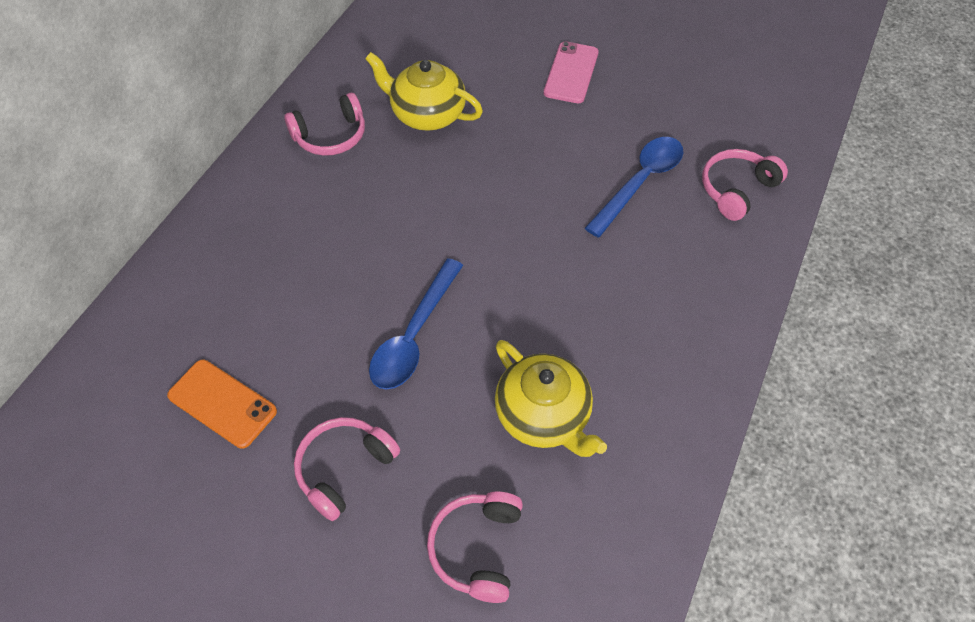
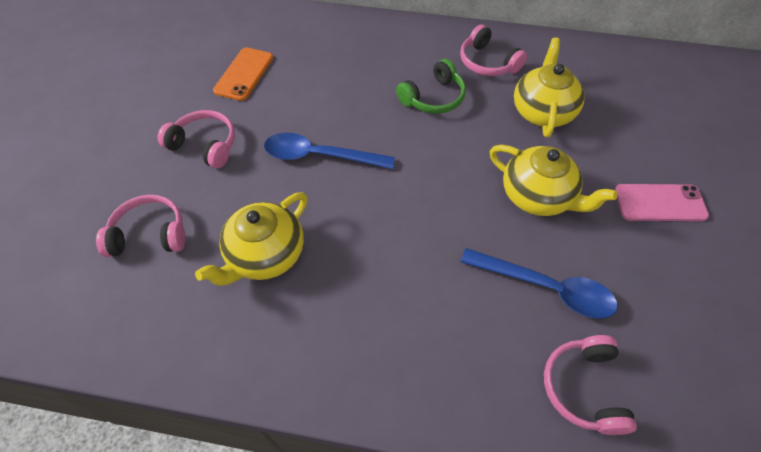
camera: 75 degrees right, 0 degrees up
(365, 201) = (433, 98): none -> green headphones
(537, 155) = (538, 196): none -> yellow teapot
(737, 190) = (584, 388): pink headphones -> pink headphones turned 120 degrees counterclockwise

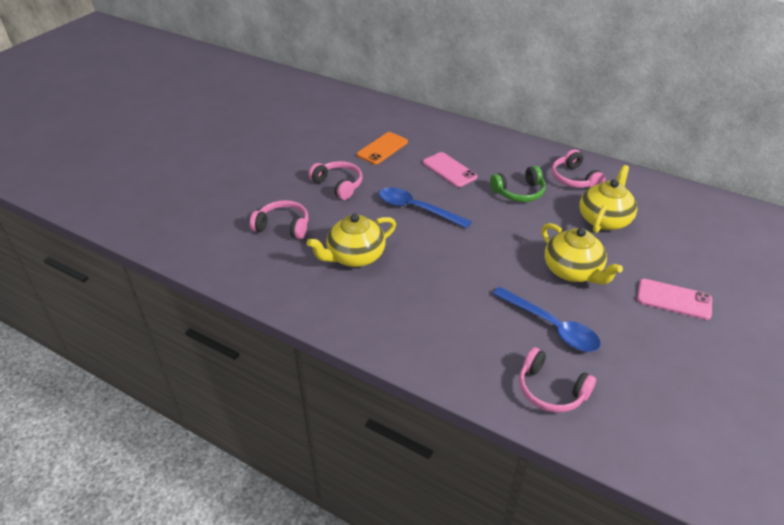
camera: 20 degrees right, 15 degrees down
(339, 86) = (449, 170): none -> pink phone
(584, 388) = (551, 390): pink headphones -> pink headphones turned 75 degrees counterclockwise

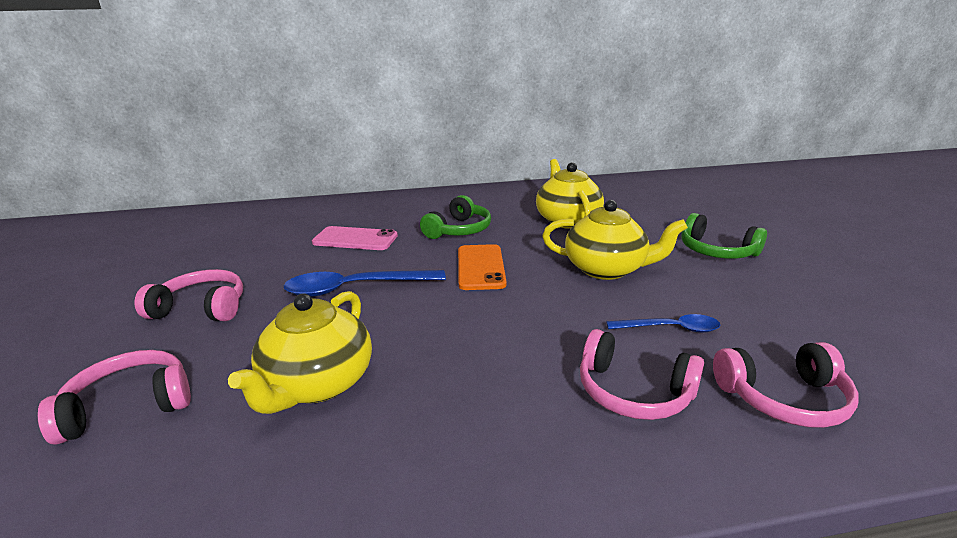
camera: 40 degrees left, 15 degrees down
(382, 148) = (240, 249): orange phone -> orange phone (480, 267)
(551, 326) = (670, 328): blue spoon -> blue spoon, size x0.60
(574, 179) = (496, 203): pink headphones -> pink headphones (633, 392)
(673, 299) = (716, 251): pink phone -> green headphones

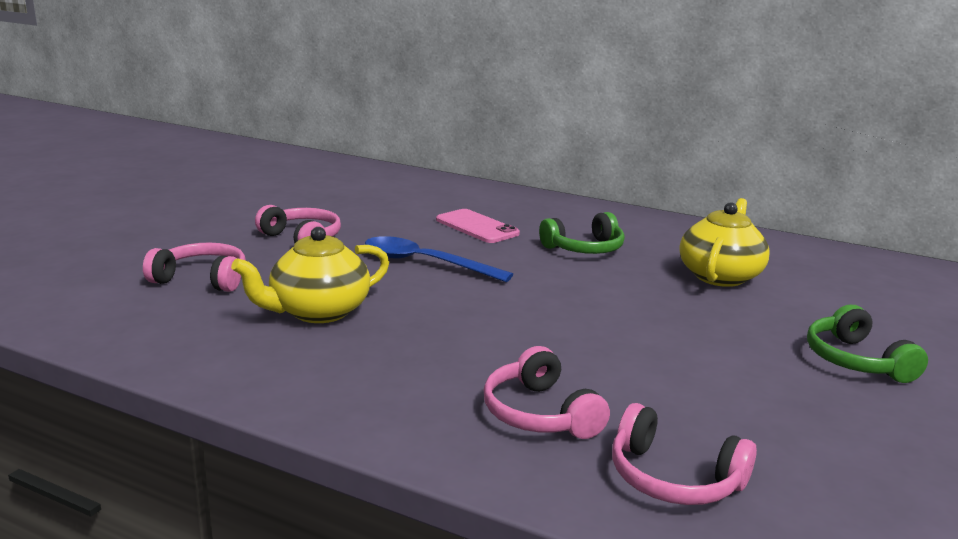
camera: 35 degrees right, 5 degrees down
(480, 267) = (555, 284): orange phone -> none
(606, 269) = (683, 329): yellow teapot -> none
(670, 328) = (659, 393): blue spoon -> none

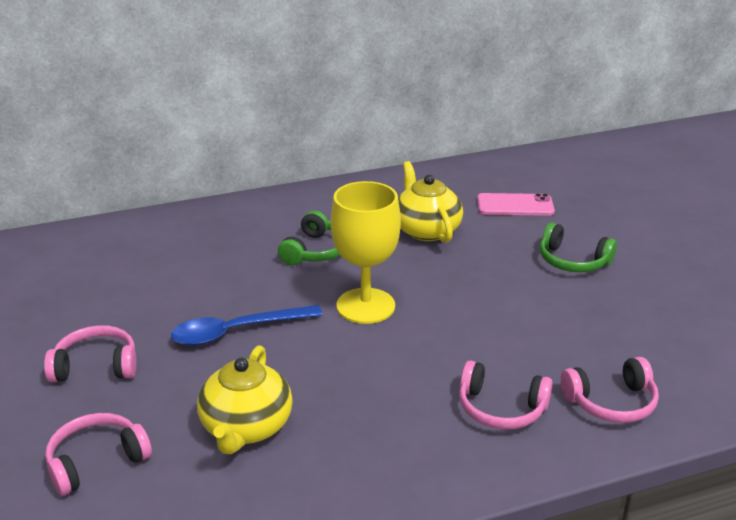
camera: 45 degrees left, 10 degrees up
(477, 227) = (209, 271): pink phone -> pink phone (515, 205)
(557, 294) = (365, 306): none -> yellow goblet

